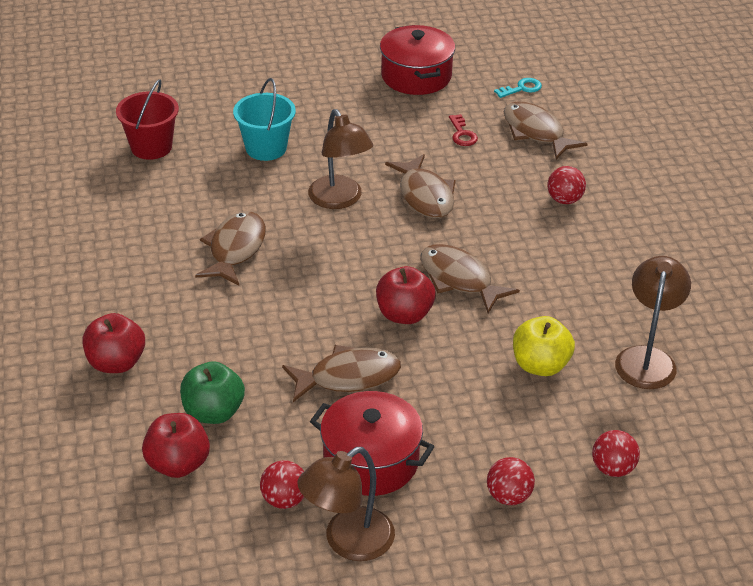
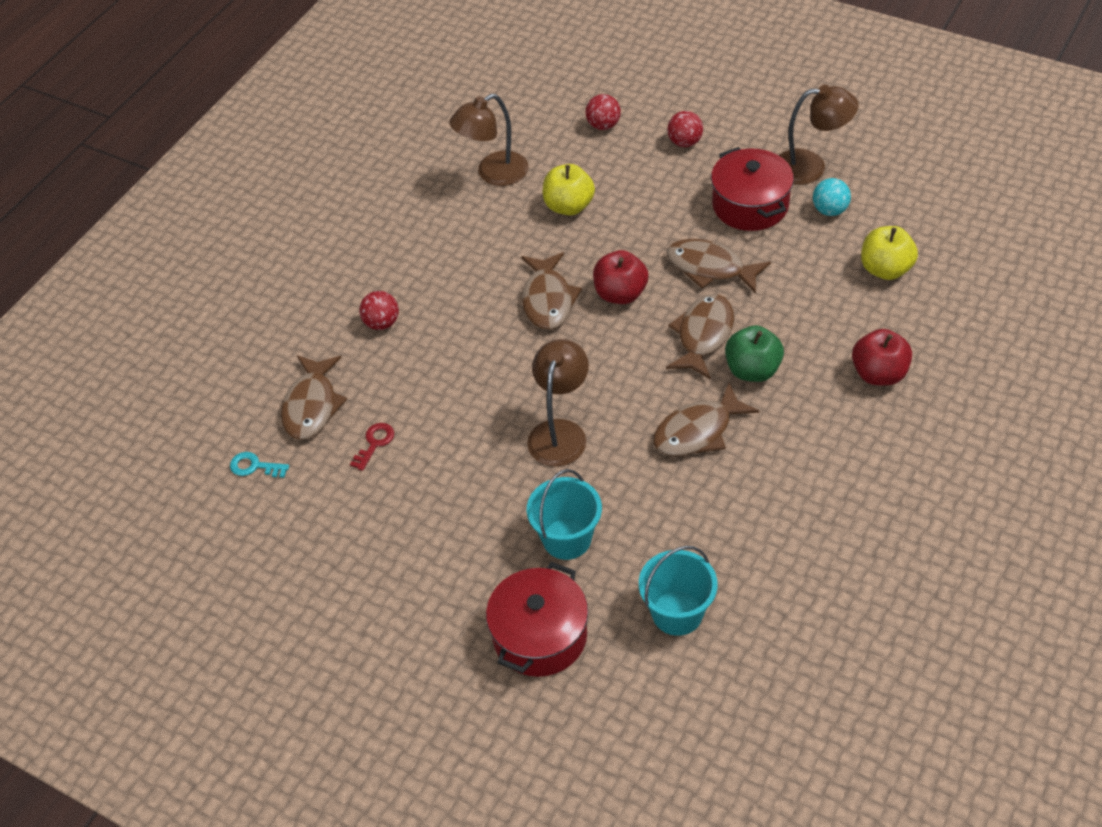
camera: 135 degrees left, 10 degrees up
(151, 147) = (677, 613): red bucket -> turquoise bucket
(178, 464) = (885, 269): red apple -> yellow apple
(213, 412) = (831, 293): green apple -> green apple (752, 370)
(284, 499) = (830, 210): red ball -> turquoise ball
(416, 76) = (326, 549): red pot -> red pot (540, 636)
(425, 196) = (485, 393): brown fish -> brown fish (703, 335)

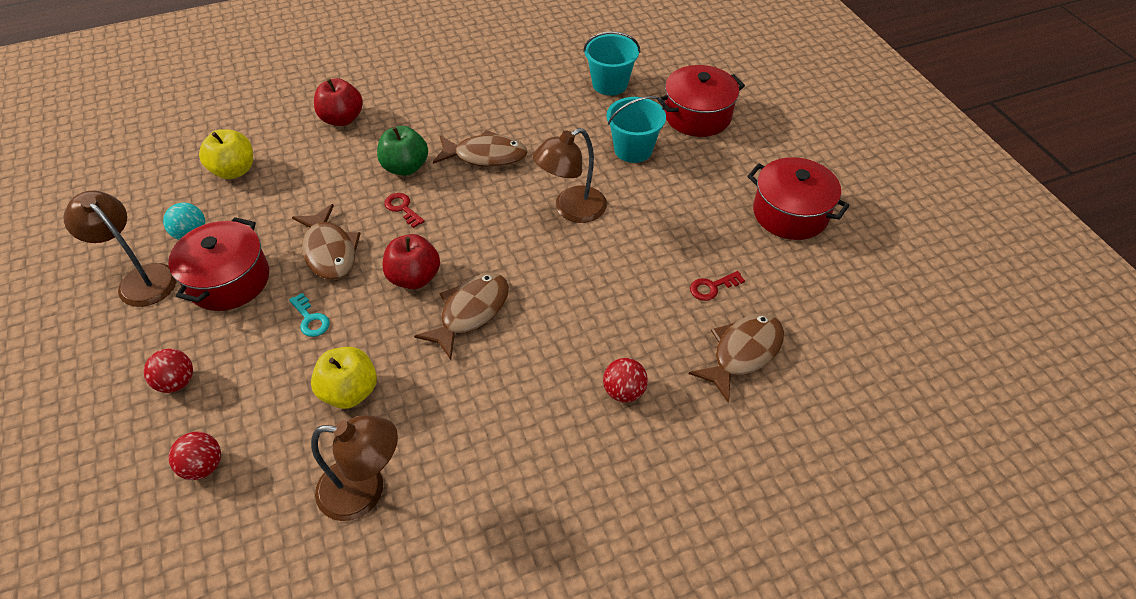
camera: 145 degrees left, 0 degrees up
(254, 466) = (824, 332): turquoise key -> turquoise key (310, 319)
(353, 569) = (790, 213): none -> red pot
(703, 335) = (402, 208): brown fish -> red key

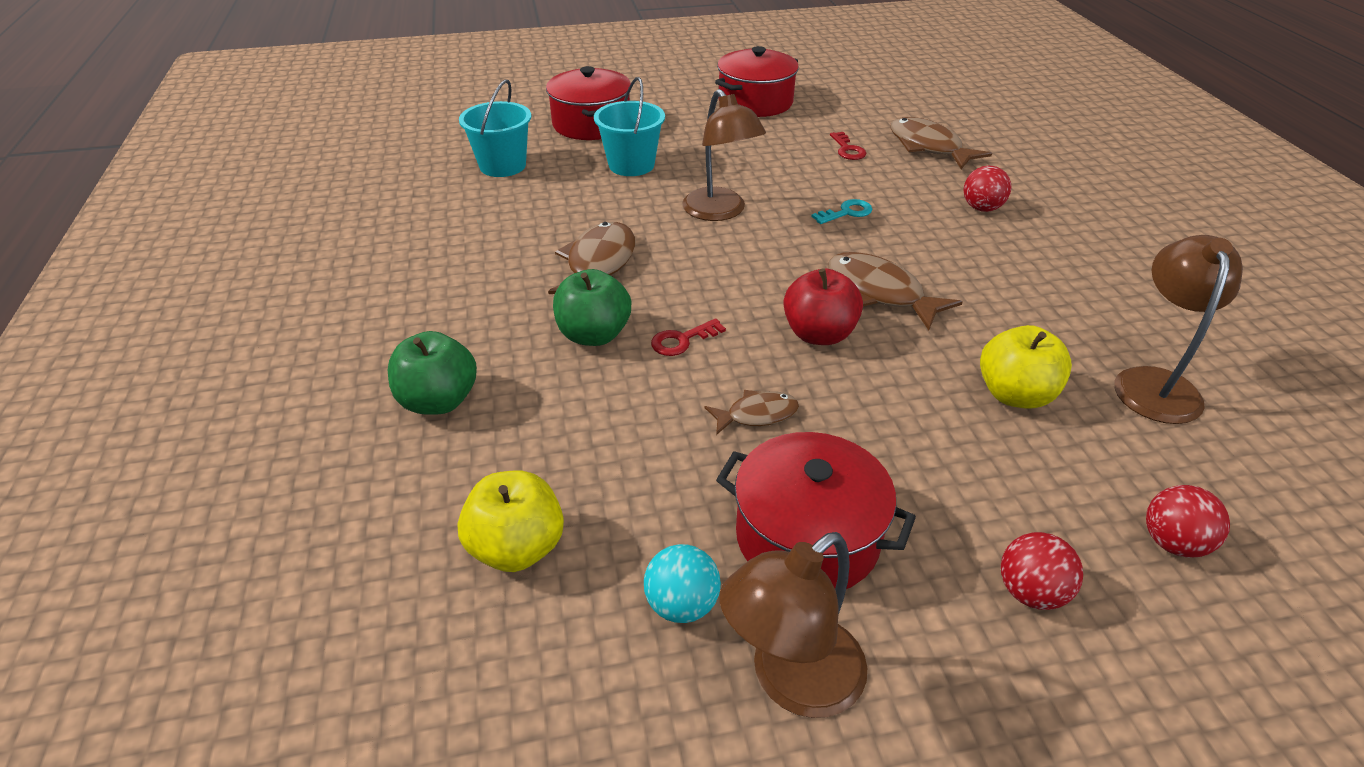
camera: 80 degrees left, 10 degrees down
(310, 319) = (893, 434): turquoise key -> turquoise key (847, 212)
(329, 251) = (757, 415): brown fish -> brown fish, size x0.58
(342, 119) = (439, 401): red apple -> green apple

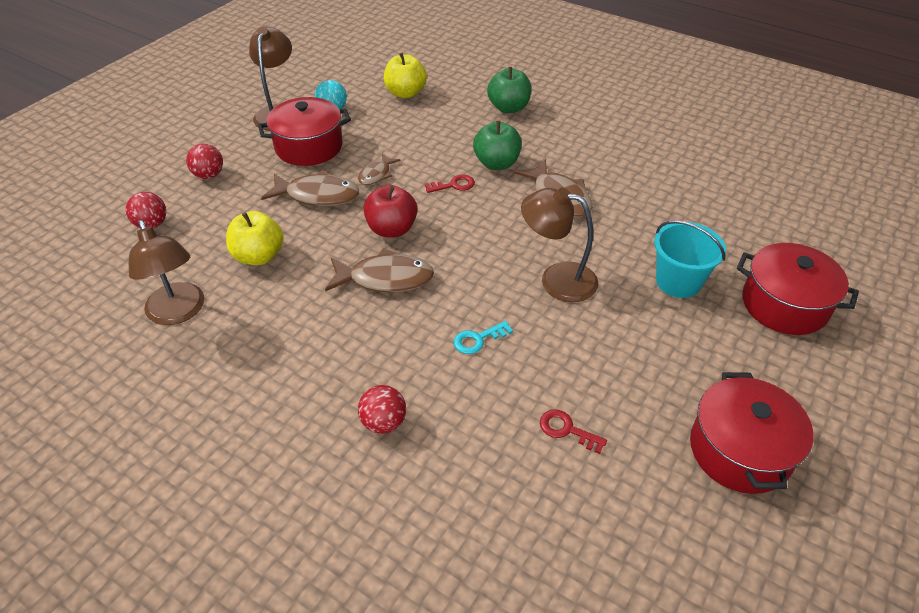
camera: 135 degrees right, 5 degrees up
(502, 166) = (742, 223): turquoise bucket -> none
(682, 340) = (454, 185): red key -> red key turned 60 degrees clockwise
(847, 212) = (478, 339): turquoise key -> turquoise key turned 45 degrees clockwise
(928, 147) = (505, 497): brown fish -> brown fish (318, 195)

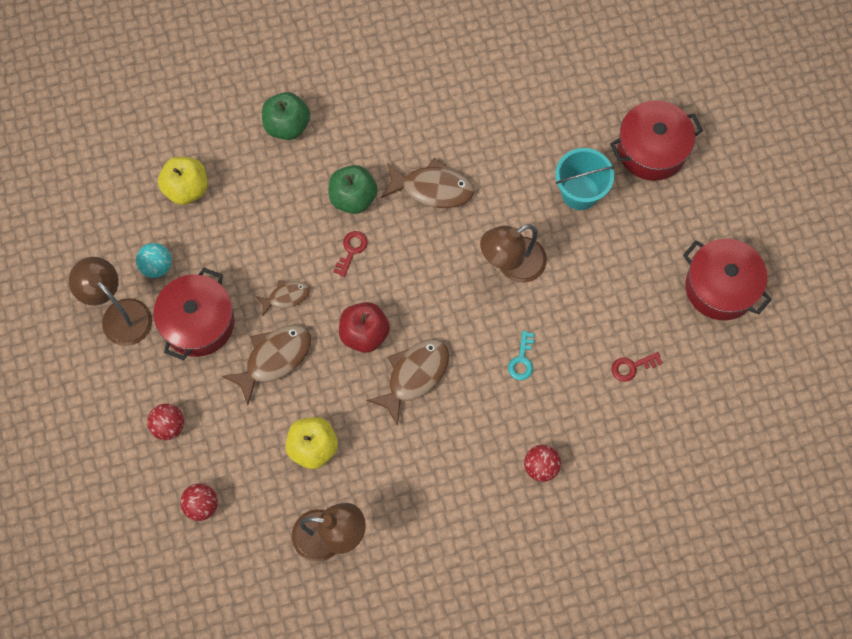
camera: 50 degrees left, 25 degrees up
(376, 174) = (286, 297): brown fish -> brown fish turned 90 degrees counterclockwise

